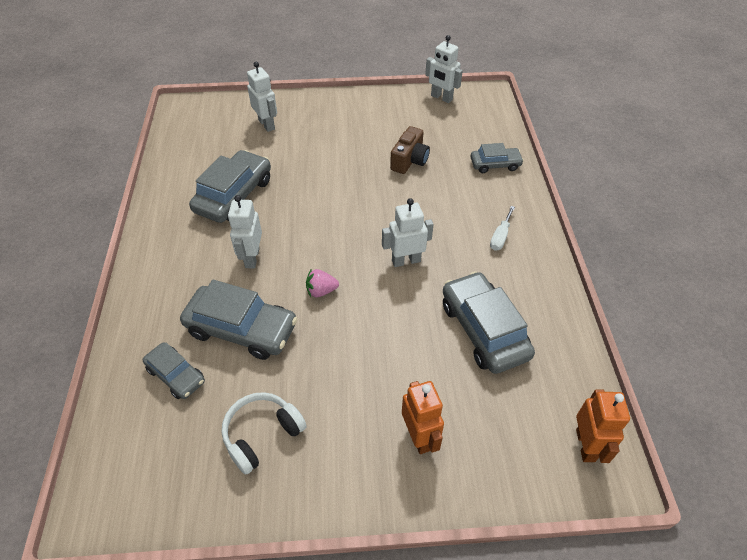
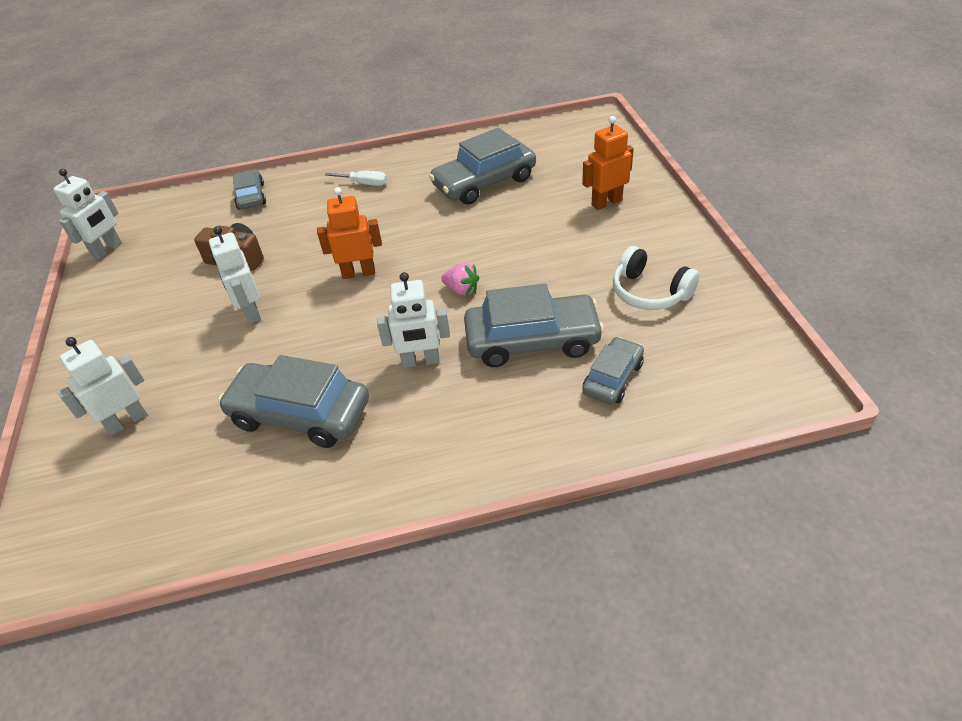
camera: 95 degrees left, 5 degrees down
(242, 329) = (532, 340): grey car -> grey car turned 75 degrees clockwise
(321, 291) = (461, 290): pink strawberry -> pink strawberry turned 45 degrees counterclockwise
(406, 261) = (406, 238): white robot -> white robot (251, 312)
(586, 445) = (577, 130): orange robot -> orange robot (358, 273)

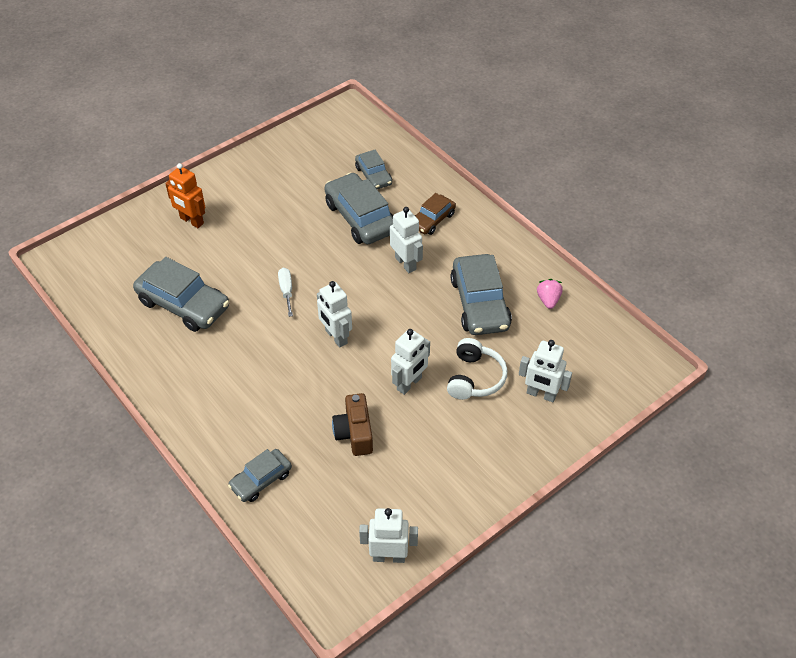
camera: 120 degrees left, 5 degrees up
(358, 273) = (336, 337): orange robot -> white robot
(364, 183) = (210, 392): white screwdriver -> white screwdriver (286, 291)
(461, 290) = (328, 268): pink strawberry -> pink strawberry (548, 300)
(482, 416) = (432, 220): none -> brown car
(612, 378) = (373, 175): grey car -> grey car turned 120 degrees counterclockwise
(650, 292) = (289, 177): white headphones -> white headphones (474, 378)

